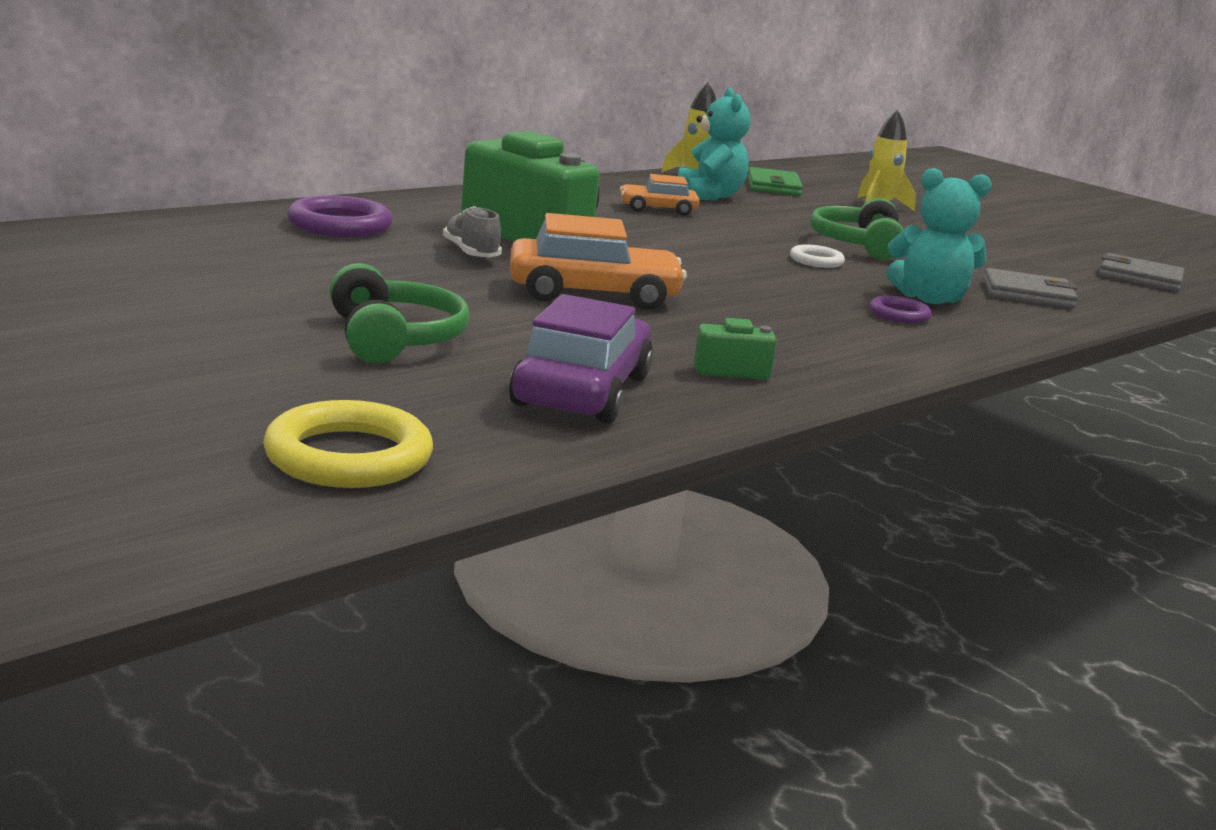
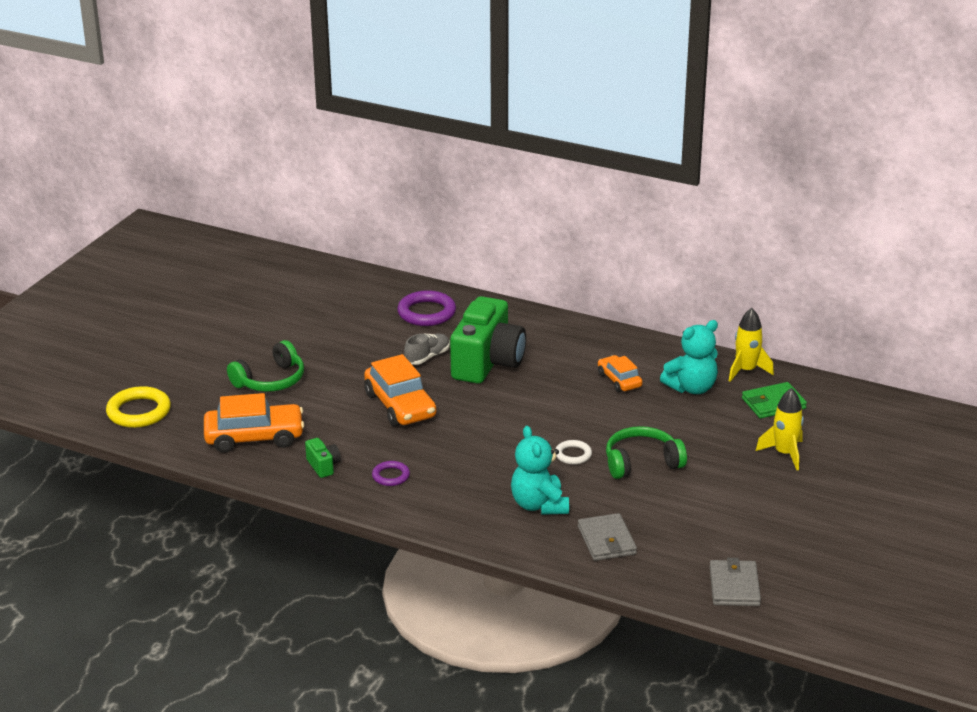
camera: 70 degrees right, 10 degrees up
(581, 391) = (254, 437): purple car -> orange car
(899, 315) = (487, 499): purple ring -> purple ring (391, 476)

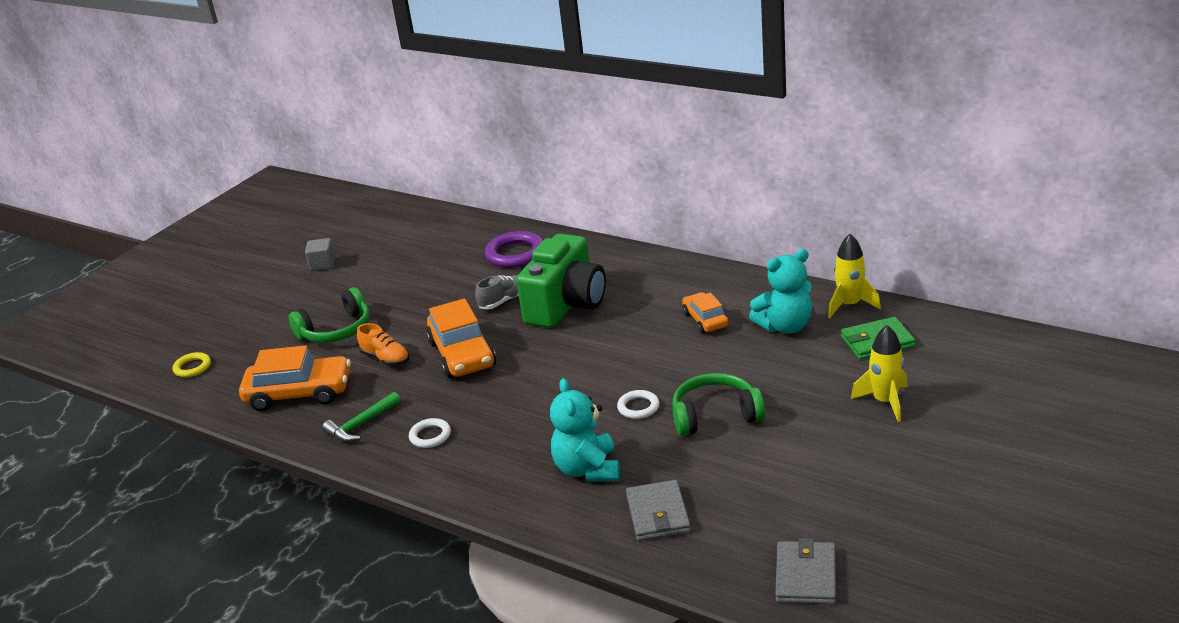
camera: 10 degrees right, 0 degrees up
(139, 412) = (192, 367): yellow ring -> yellow ring, size x0.56
(234, 316) = (322, 264): none -> grey cube
(323, 466) = (361, 425): green camera -> green hammer
(328, 408) = (386, 359): none -> orange shoe
(391, 476) = (430, 436): purple ring -> white ring

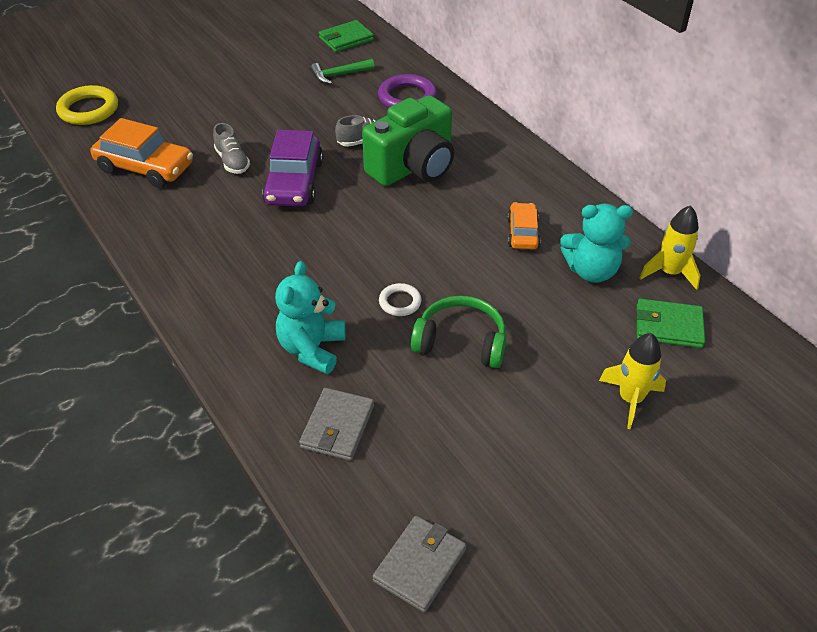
camera: 20 degrees right, 15 degrees up
(192, 367) = (88, 109): yellow ring -> yellow ring, size x1.78
(322, 264) = (250, 49): grey cube -> none
(336, 330) = (215, 118): green headphones -> none
(361, 425) = (168, 219): green hammer -> green hammer (339, 75)
(386, 359) = (232, 161): orange shoe -> grey shoe
(415, 226) = (346, 39): none -> green wallet
(430, 436) = (212, 254): white ring -> none
(462, 354) = (294, 182): orange car -> purple car

